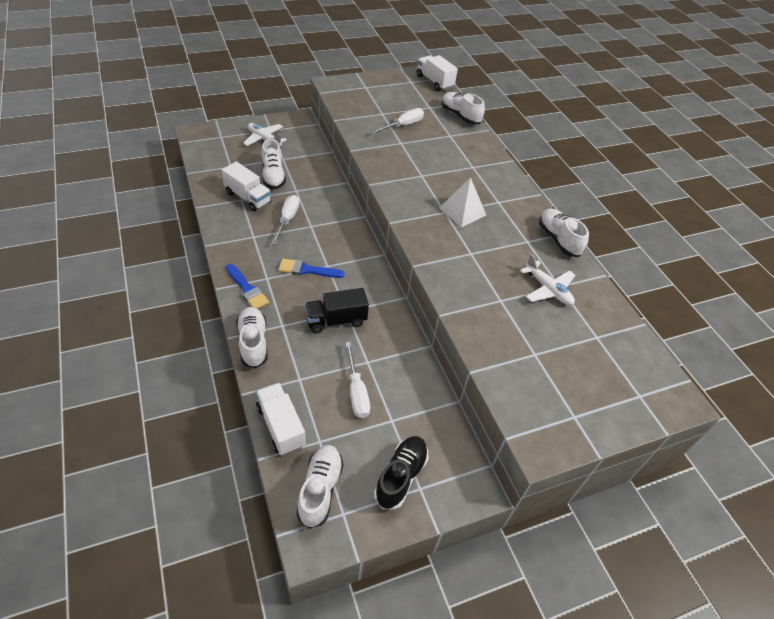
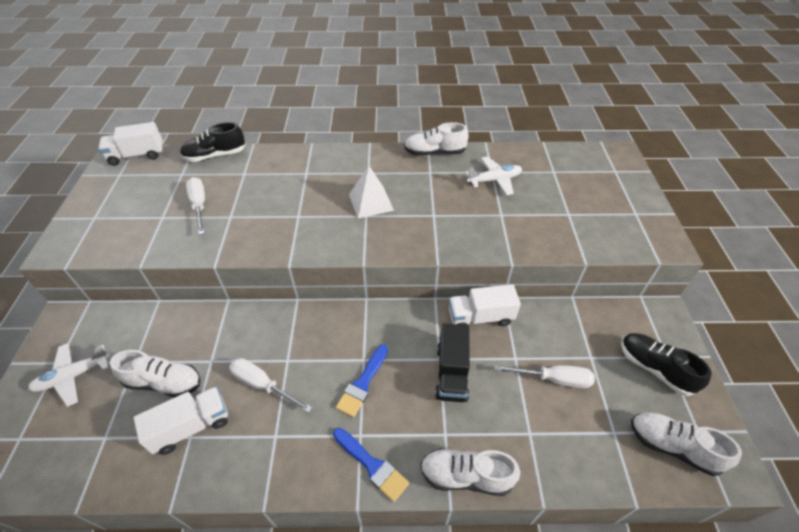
camera: 65 degrees left, 0 degrees up
(247, 289) = (371, 465): blue brush -> blue brush turned 60 degrees clockwise
(281, 426) = (593, 469): white truck -> white truck (480, 317)
(460, 116) = (215, 155): white shoe -> black shoe

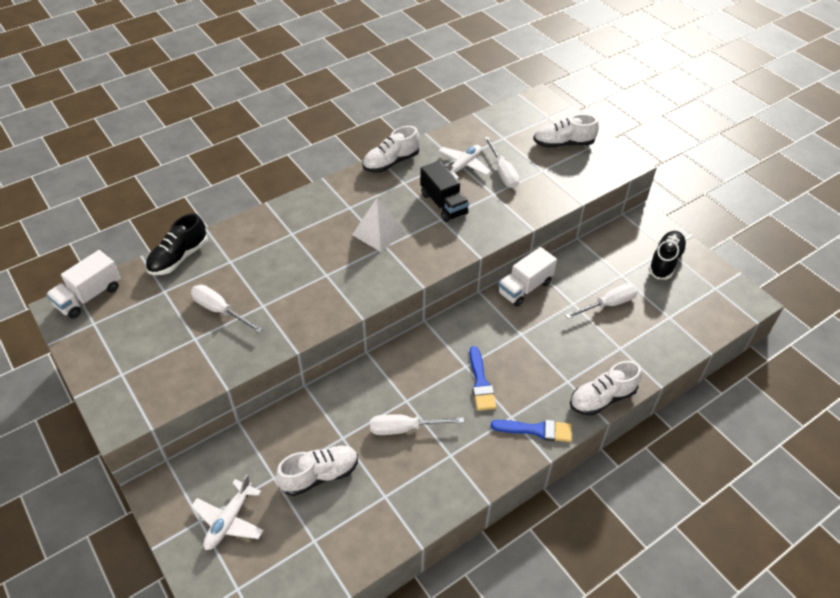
camera: 35 degrees left, 0 degrees up
(191, 426) = (378, 489): white truck -> none
(451, 373) = (538, 339): black truck -> black truck (443, 204)
(527, 200) = (503, 172): none -> white screwdriver
(654, 368) = (665, 261): black shoe -> black shoe turned 105 degrees clockwise
(672, 446) = (707, 306): white shoe -> white shoe (563, 144)

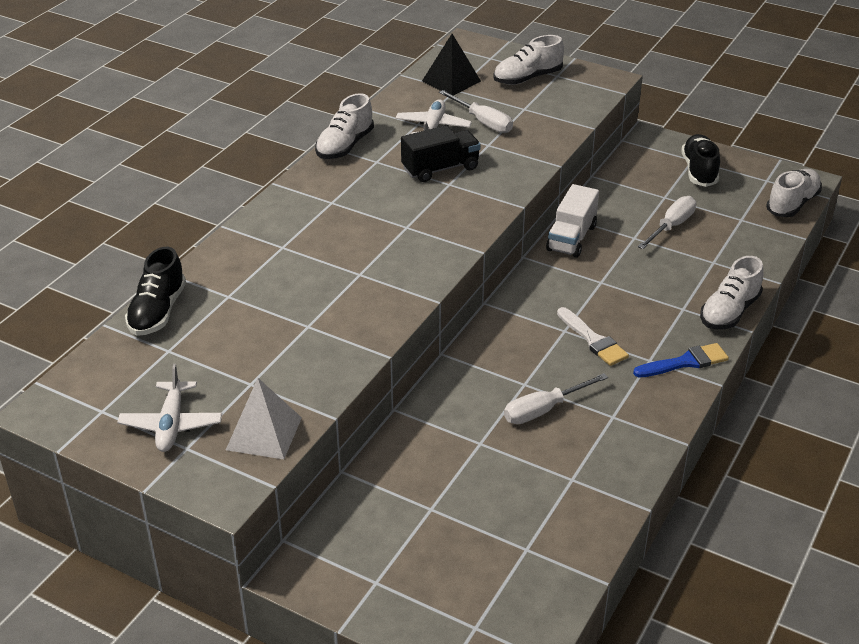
camera: 25 degrees left, 10 degrees down
(89, 296) = (71, 386): white truck -> none
(220, 310) = (258, 347): white screwdriver -> none
(229, 520) = (411, 568): white plane -> white plane (171, 424)
(319, 475) = (483, 487): white shoe -> white shoe (792, 204)
(378, 232) = (387, 216): white pyramid -> white pyramid (264, 433)
(443, 204) = (440, 169): black truck -> black truck turned 60 degrees counterclockwise
(480, 382) = (593, 340): blue brush -> white brush
(504, 129) = (451, 81): none -> black pyramid

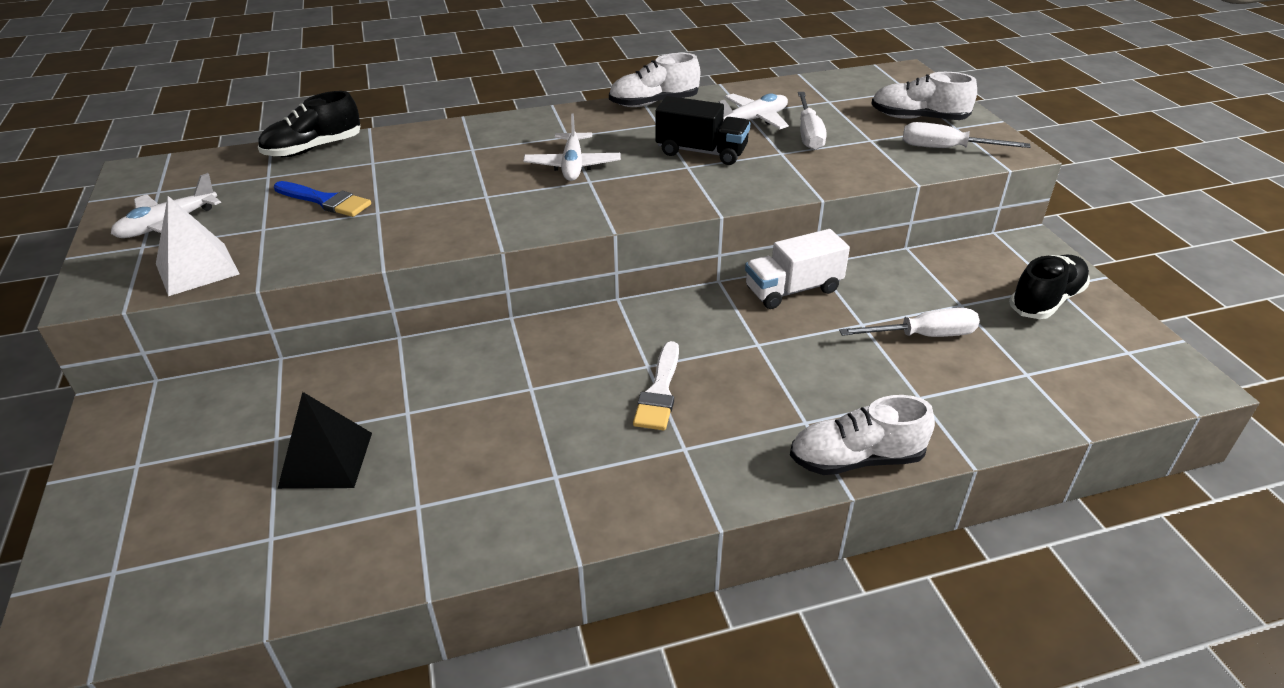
camera: 45 degrees right, 0 degrees up
(376, 222) = (572, 165): none -> white plane
(451, 81) = (836, 93): black pyramid -> black pyramid (326, 460)
(544, 410) = (506, 423): white screwdriver -> white screwdriver (946, 149)
(685, 362) = (717, 476): blue brush -> blue brush (325, 201)
(792, 204) = (1128, 394): white shoe -> none

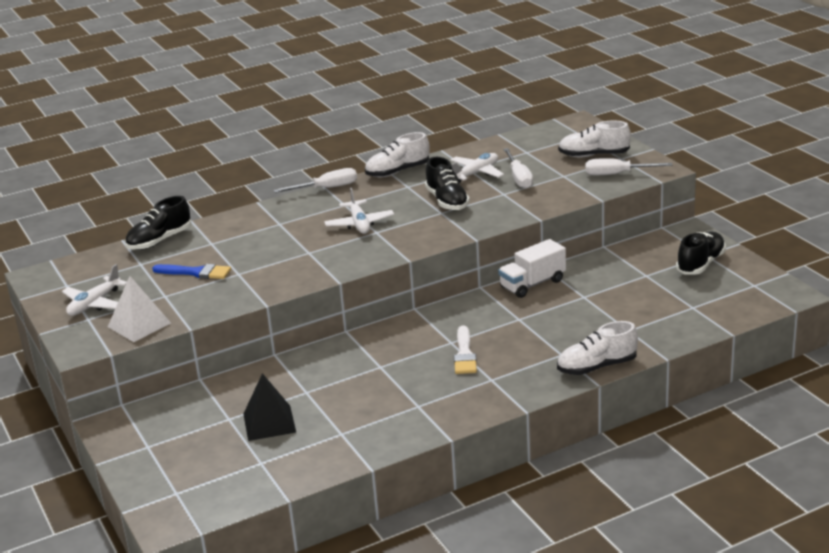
camera: 10 degrees left, 10 degrees down
(701, 152) = (447, 201): black truck -> black shoe
(923, 336) = (624, 297): white screwdriver -> white screwdriver (326, 188)

